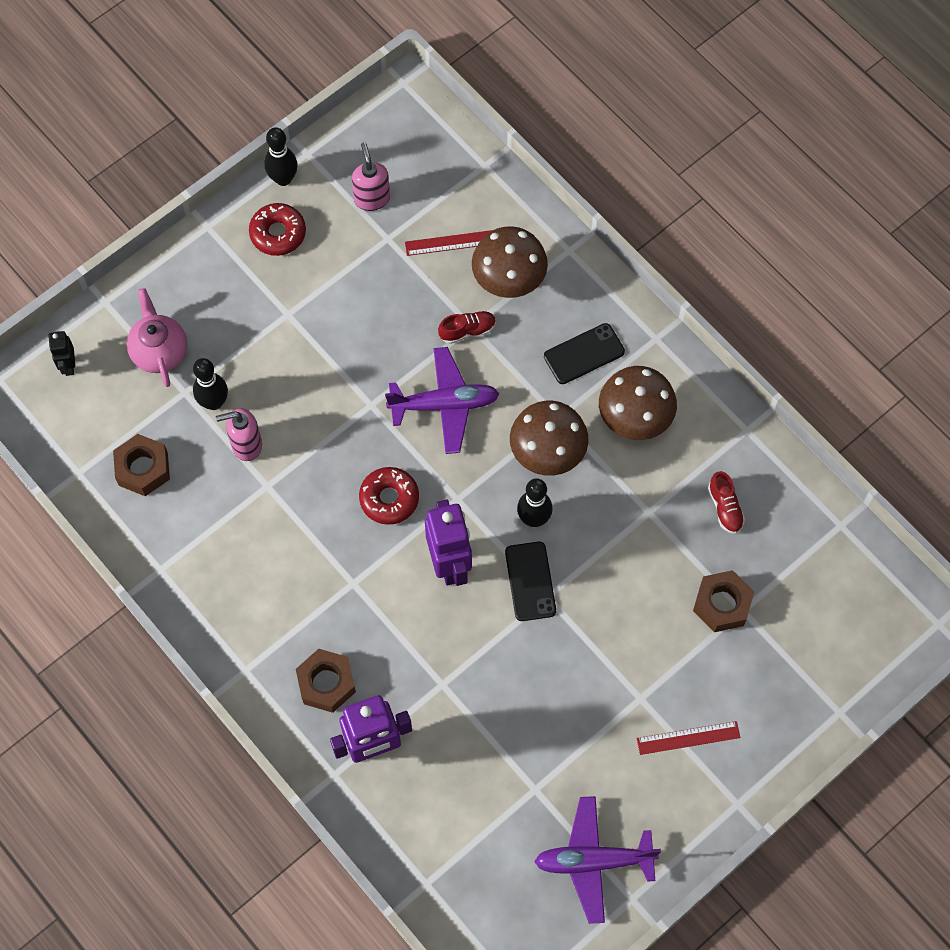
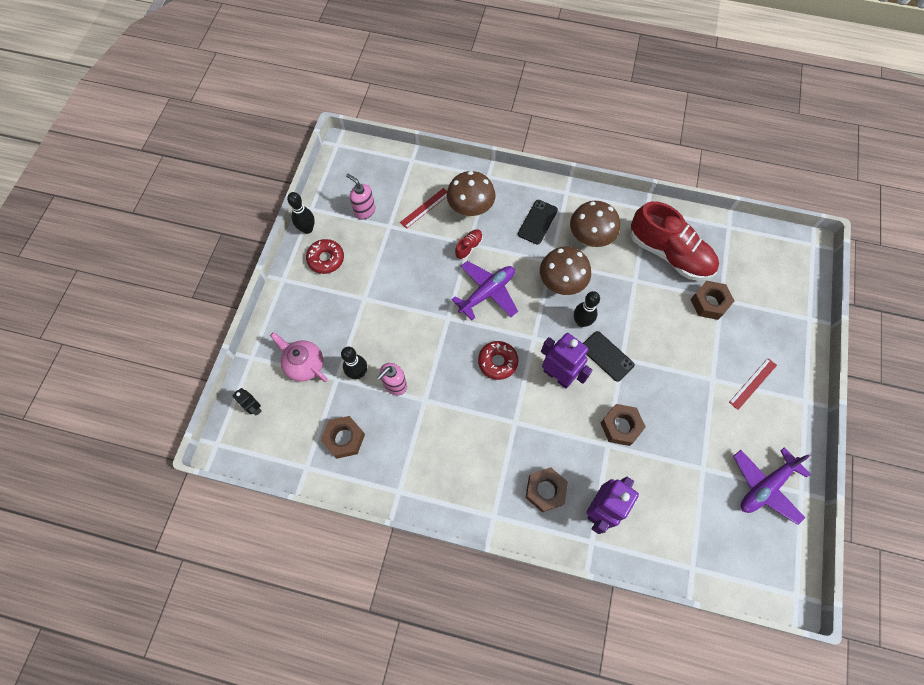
camera: 35 degrees left, 0 degrees up
(476, 674) = (620, 426): none -> brown nut
(725, 507) = (669, 254): red shoe -> red shoe, size x2.47

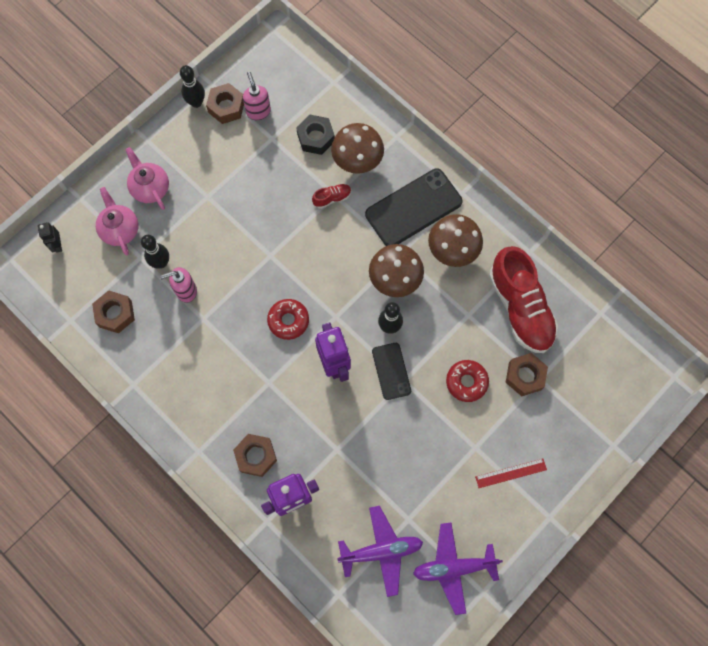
camera: 30 degrees right, 5 degrees up
(310, 316) = (150, 188): none -> pink teapot
(326, 259) = (196, 141): red donut -> red donut (466, 382)
(425, 208) = (316, 138): red ruler -> black nut
(487, 293) = (321, 251): purple plane -> purple plane (381, 551)
(537, 222) = (413, 208): black phone -> black phone, size x1.76
(620, 426) = (360, 440): brown nut -> brown nut (226, 107)

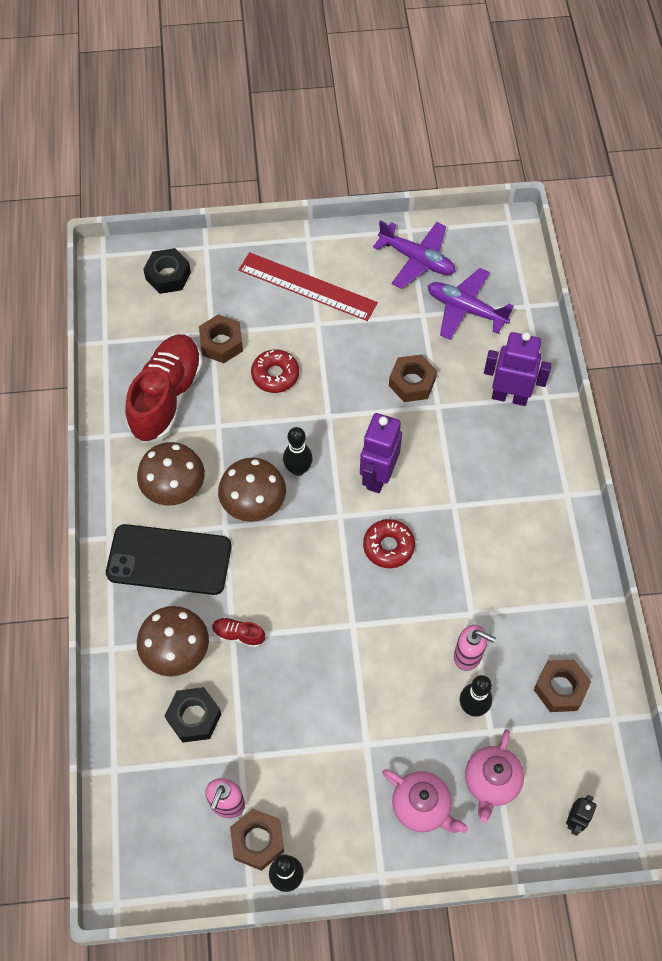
camera: 140 degrees left, 10 degrees down
(150, 188) = (422, 807): pink teapot -> pink teapot turned 60 degrees counterclockwise
(256, 456) = (515, 452): brown nut -> brown nut (412, 382)
(391, 371) = (332, 431): black phone -> none
(511, 473) = (307, 286): red ruler -> red ruler, size x1.89
(614, 398) = (168, 276): none -> black nut

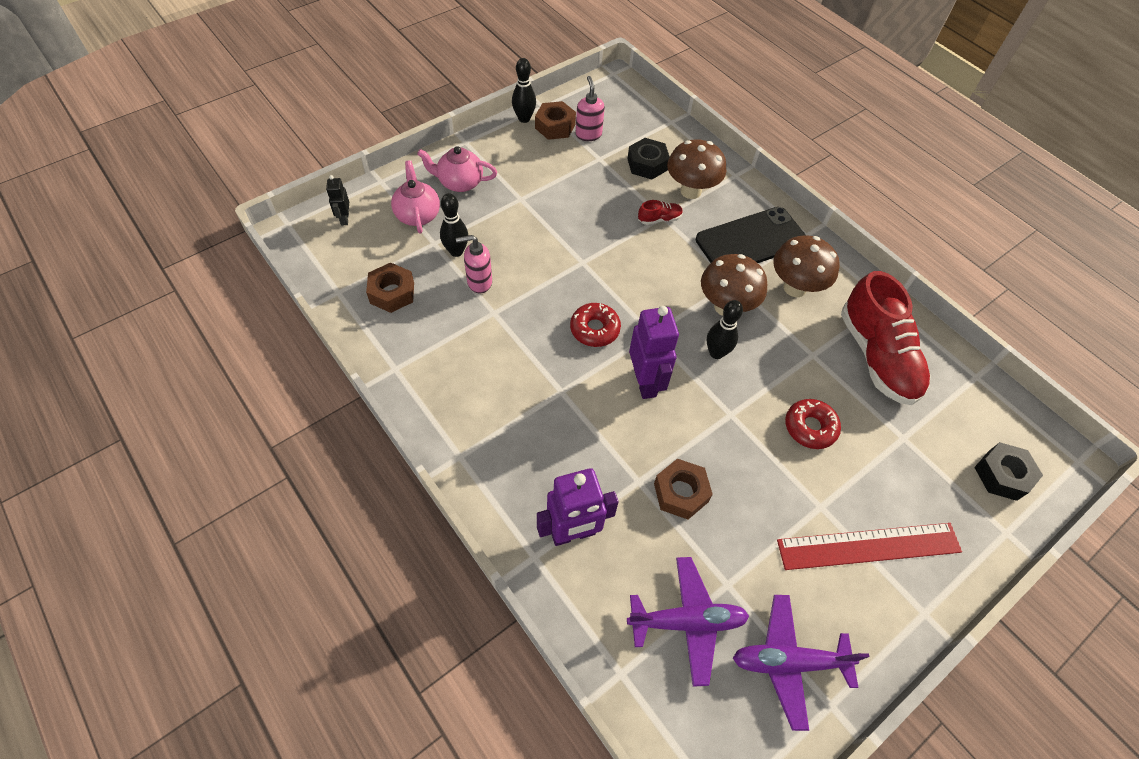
camera: 145 degrees right, 5 degrees down
(221, 343) = (884, 432): brown nut -> none

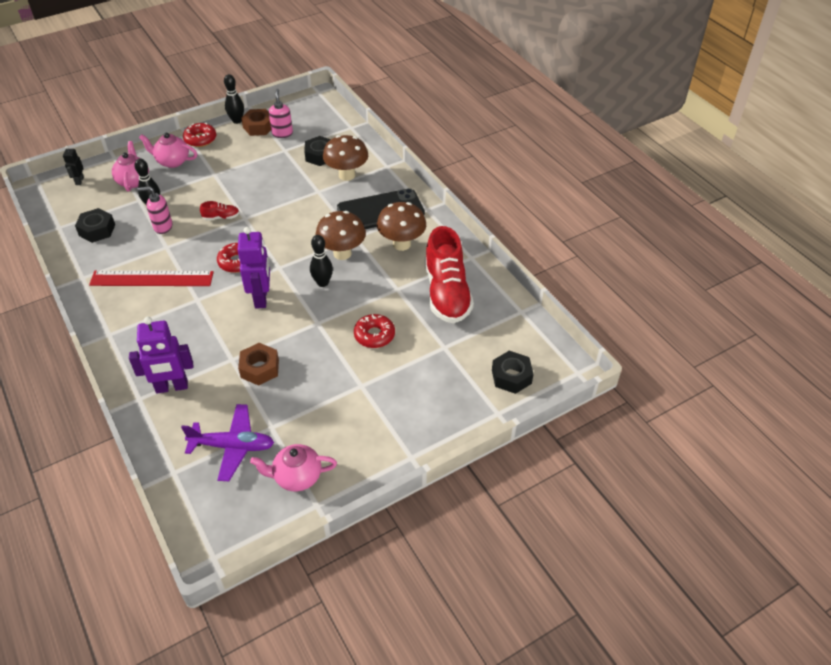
camera: 10 degrees right, 10 degrees down
(392, 293) = (97, 230): brown nut -> black nut
(486, 148) = (200, 139): none -> red donut
(659, 219) = (314, 193): red shoe -> red shoe (221, 217)
(788, 662) = (296, 477): purple plane -> pink teapot
(869, 546) = (387, 413): red ruler -> red ruler (152, 279)

